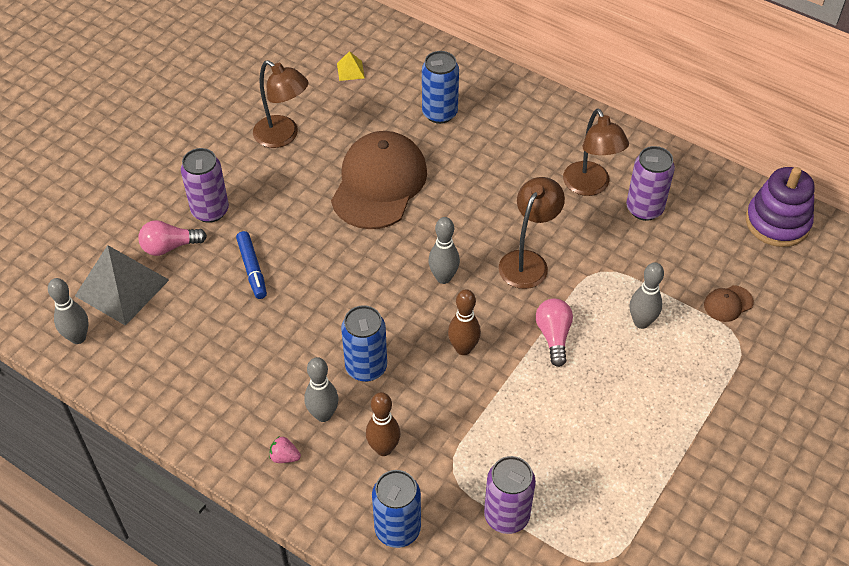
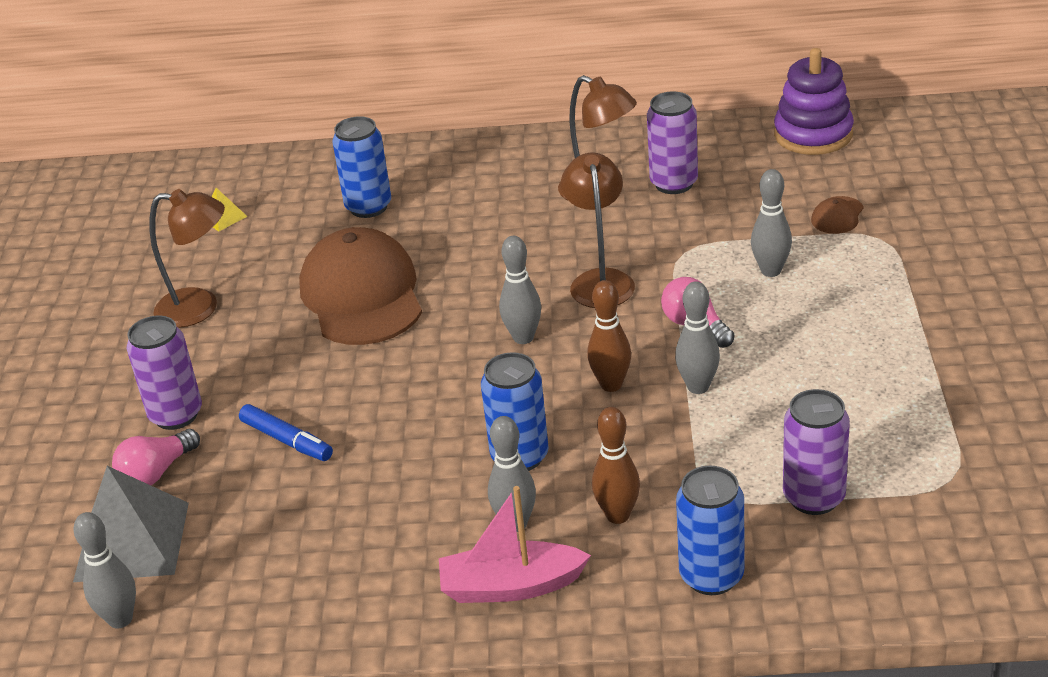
camera: 30 degrees left, 15 degrees down
(284, 457) = (511, 586): pink strawberry -> pink boat
(513, 385) = (698, 387): none -> grey bowling pin

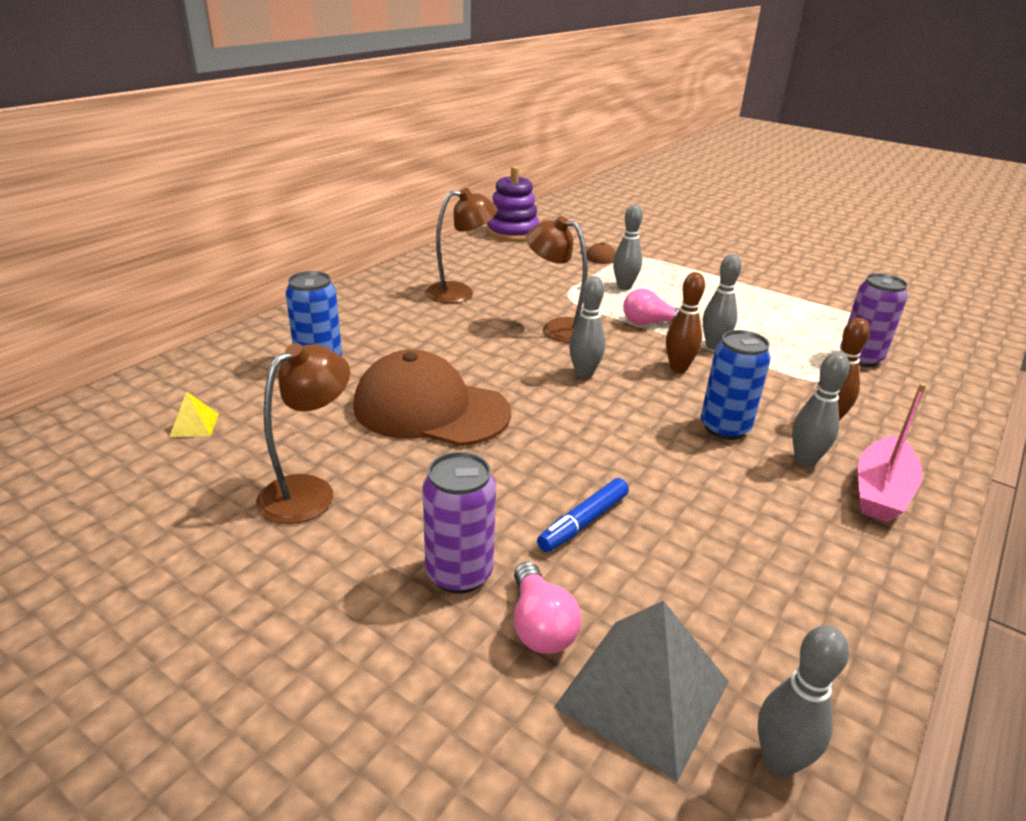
camera: 60 degrees left, 5 degrees down
(287, 440) = (583, 522): blue marker -> blue marker turned 150 degrees clockwise
(674, 183) = (492, 273): purple can -> none
(711, 576) = (918, 415): blue can -> none

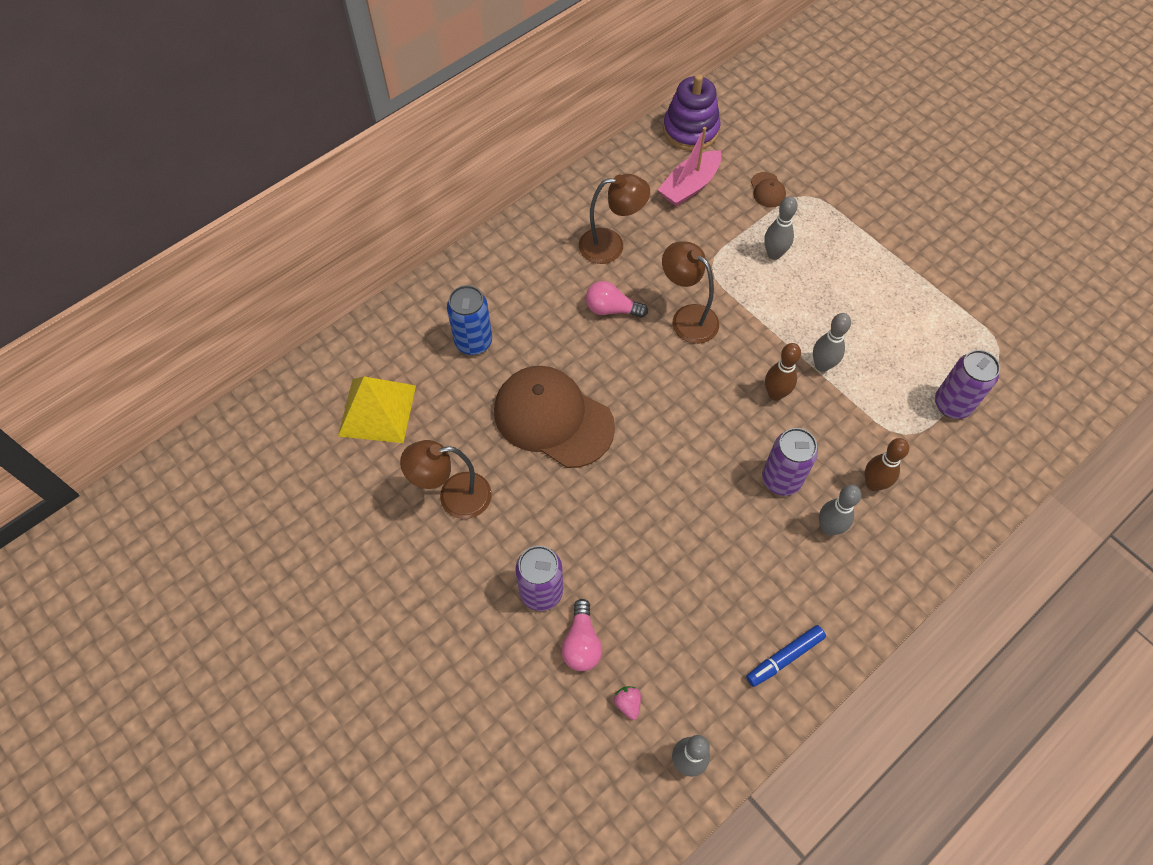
camera: 15 degrees right, 30 degrees up
(194, 425) = (377, 410): yellow pyramid -> yellow pyramid, size x2.27
(309, 491) = (454, 497): brown lamp -> brown lamp turned 150 degrees counterclockwise
(583, 522) = (635, 561): blue marker -> blue marker (784, 657)
(584, 374) = (689, 390): grey bowling pin -> none
(643, 694) = (627, 703): grey pyramid -> pink strawberry
(649, 323) = (775, 321): pink light bulb -> pink light bulb (611, 309)
(724, 428) = (781, 479): blue can -> purple can
(881, 491) = (871, 571): pink boat -> pink boat (689, 186)

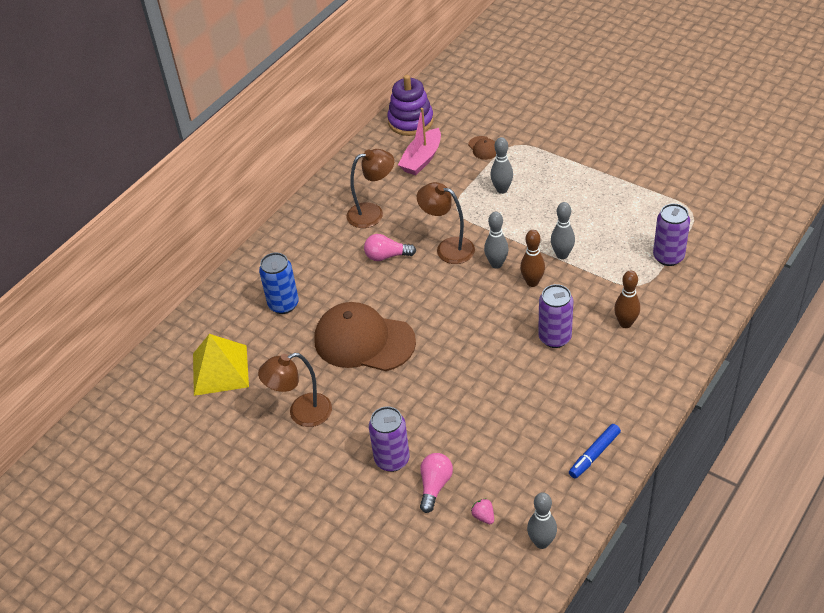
camera: 10 degrees left, 15 degrees down
(581, 643) = (435, 486): pink light bulb -> pink light bulb turned 150 degrees counterclockwise
(828, 528) = (601, 360): grey bowling pin -> grey bowling pin (496, 264)

